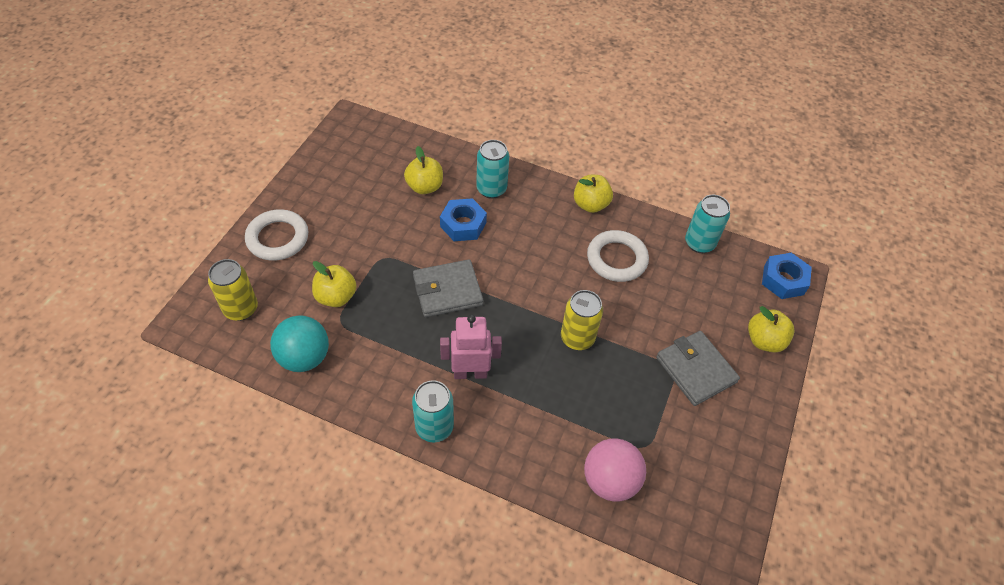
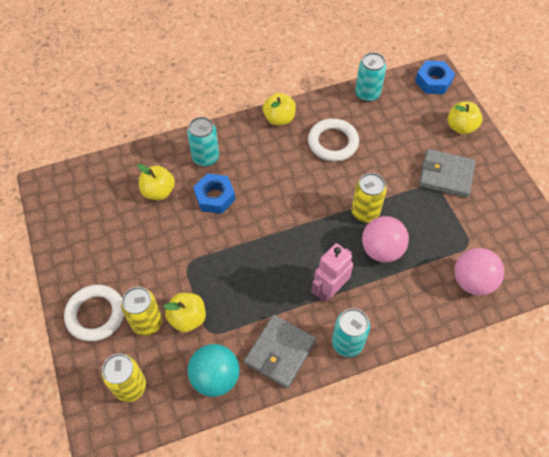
camera: 40 degrees left, 5 degrees up
(304, 274) = (147, 322): none -> yellow can
(447, 291) = (256, 250): grey wallet -> grey wallet (280, 352)
(555, 380) = (381, 250): none -> pink ball

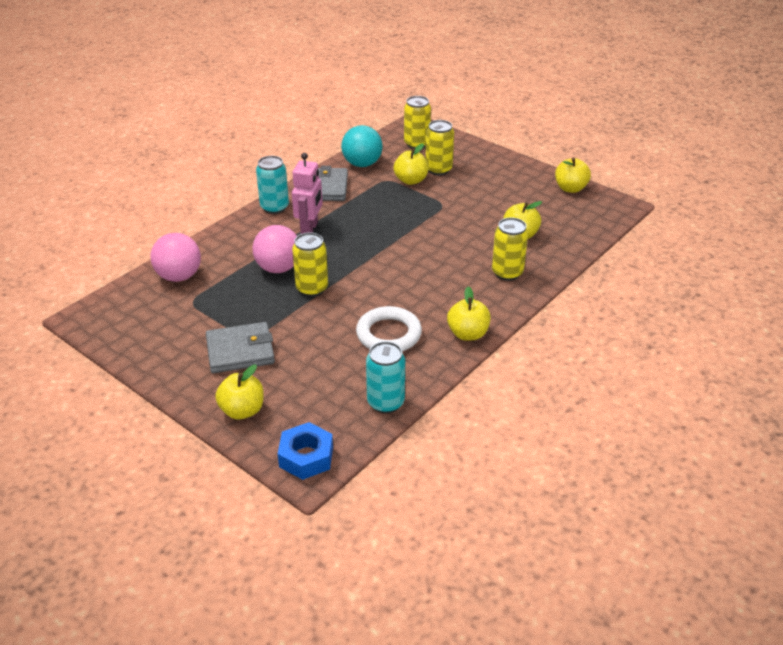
camera: 150 degrees right, 20 degrees down
(59, 227) = (570, 188): none -> yellow apple
(96, 314) = (480, 161): white ring -> none
(205, 157) = (507, 273): turquoise can -> yellow can
(215, 197) = (466, 249): blue nut -> none

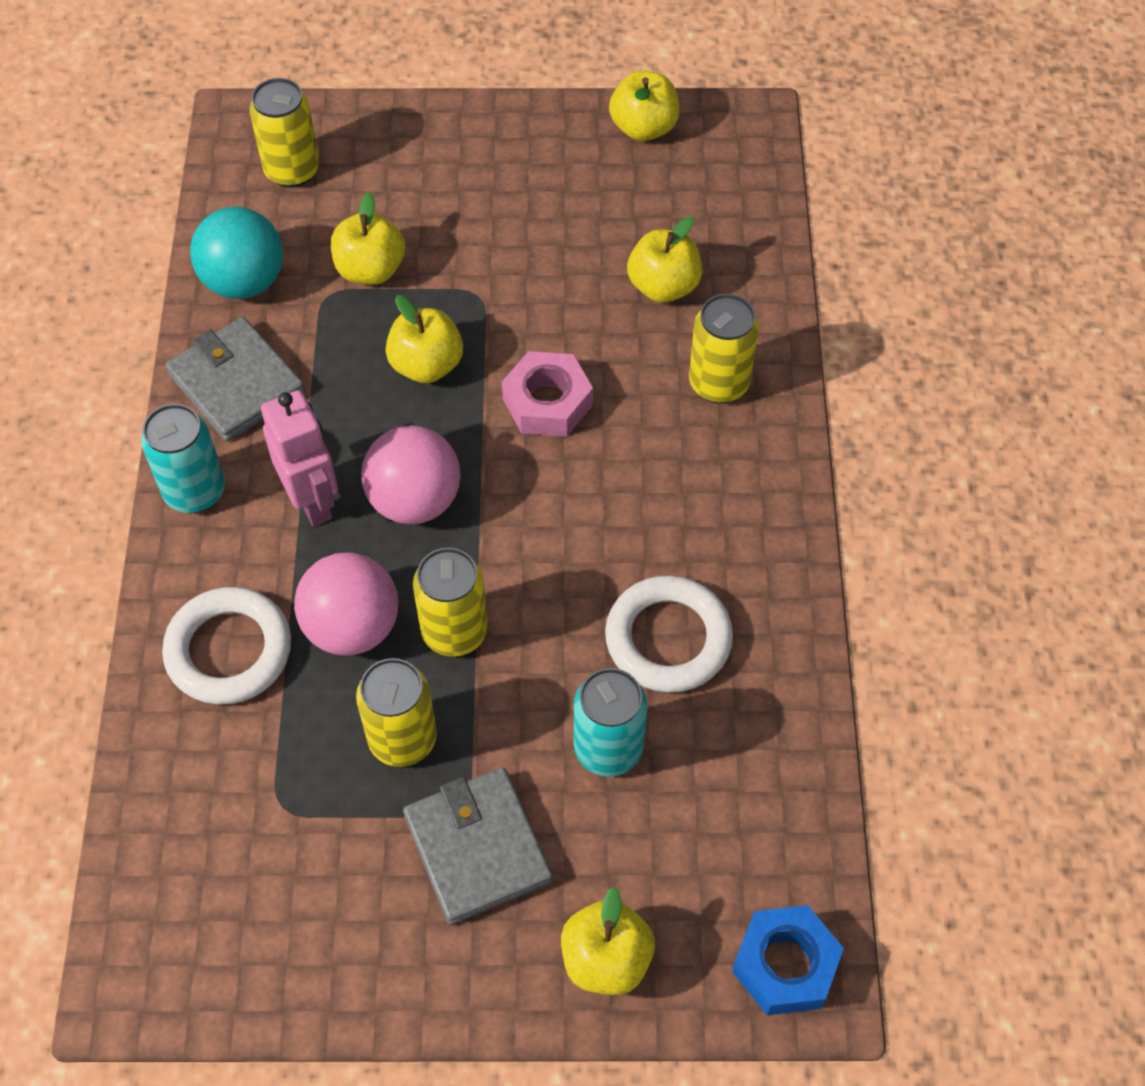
camera: 40 degrees left, 20 degrees up
(179, 276) = (196, 770): pink ball -> pink ball (414, 500)
(230, 252) = (229, 650): none -> white ring
(240, 351) = (477, 848): grey wallet -> grey wallet turned 60 degrees counterclockwise
(385, 402) = (793, 775): turquoise can -> turquoise can (608, 748)
(430, 245) = (547, 402): none -> pink nut
(438, 169) = (392, 213): yellow can -> yellow can (402, 739)
(468, 334) = (779, 552): yellow apple -> yellow apple (426, 365)

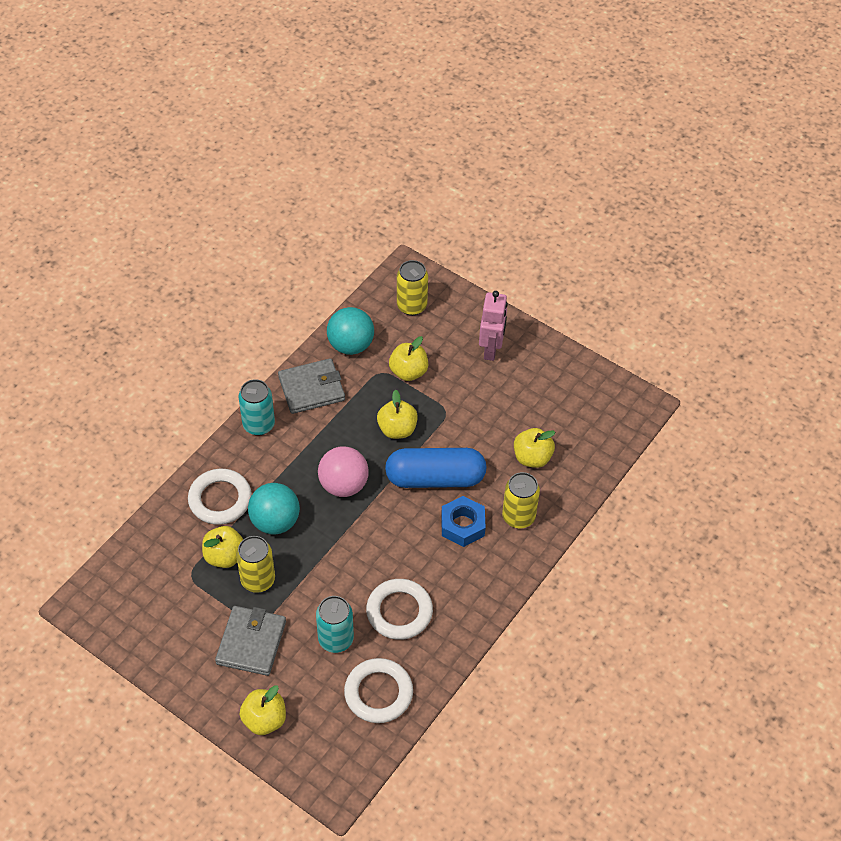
camera: 35 degrees right, 5 degrees down
(236, 383) = (311, 388): grey wallet -> grey wallet turned 75 degrees clockwise
(312, 500) = (302, 458): pink robot -> pink robot (491, 349)
(352, 627) = (275, 521): pink ball -> turquoise ball
(454, 631) = (314, 550): yellow can -> none
(547, 402) = (435, 478): pink nut -> blue capsule
(643, 128) = (588, 378): yellow apple -> yellow apple (224, 556)
(746, 787) = (378, 693): none -> white ring
(785, 965) = (332, 772): blue nut -> blue nut (462, 525)

